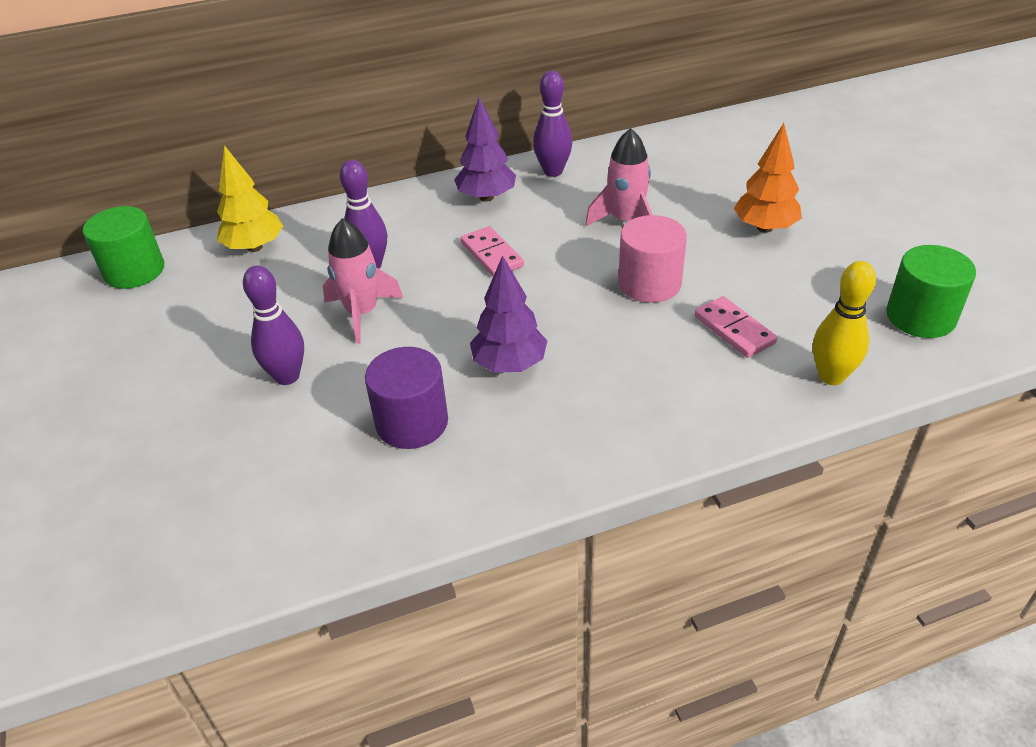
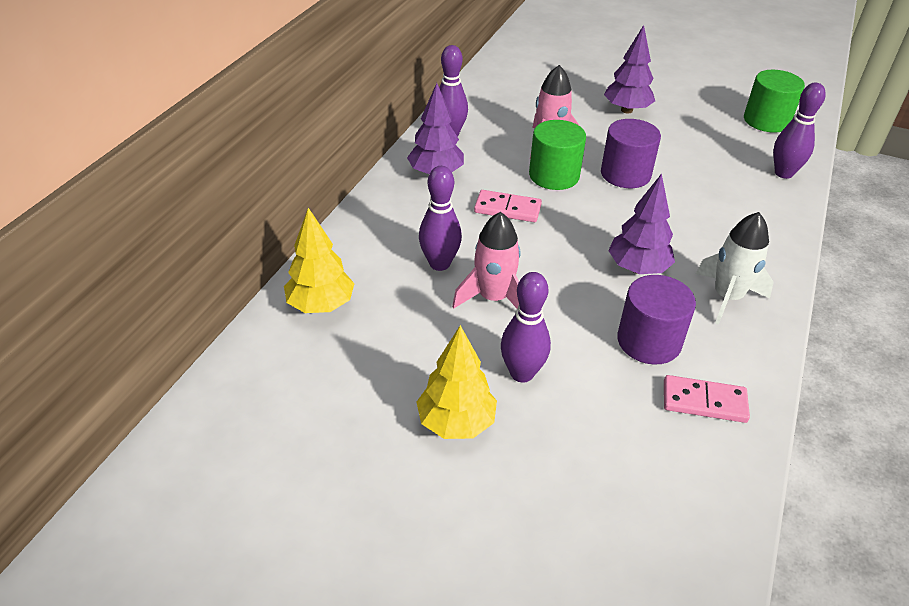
camera: 50 degrees left, 0 degrees up
(134, 271) = (242, 389): green cylinder -> green cylinder (554, 175)
(196, 376) = (456, 422): none -> yellow tree
(542, 439) = (727, 297): none -> white rocket
(649, 283) = (625, 174): pink cylinder -> purple cylinder
(734, 330) = (707, 175): pink domino -> pink domino (704, 401)
(765, 228) = (626, 110): orange tree -> purple tree
(831, 376) = (783, 173): yellow bowling pin -> purple bowling pin

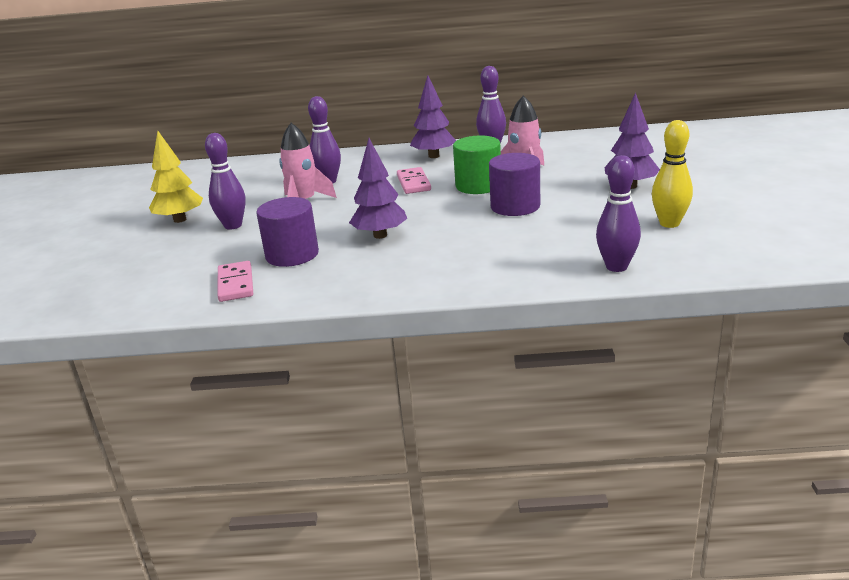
camera: 70 degrees right, 15 degrees down
(321, 305) = (263, 167): yellow tree -> none
(717, 124) = (669, 223): none -> yellow bowling pin
(727, 297) = (371, 272): white rocket -> none
(766, 121) = (721, 243): green cylinder -> none

